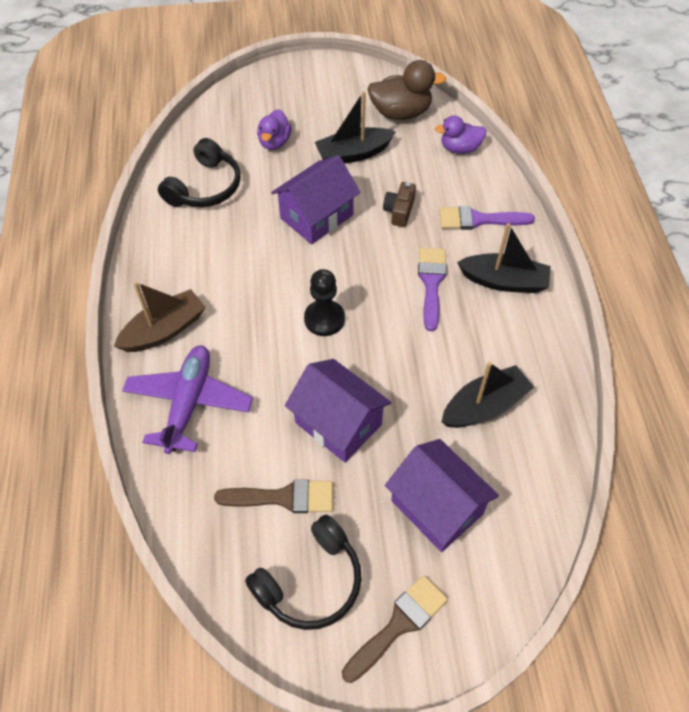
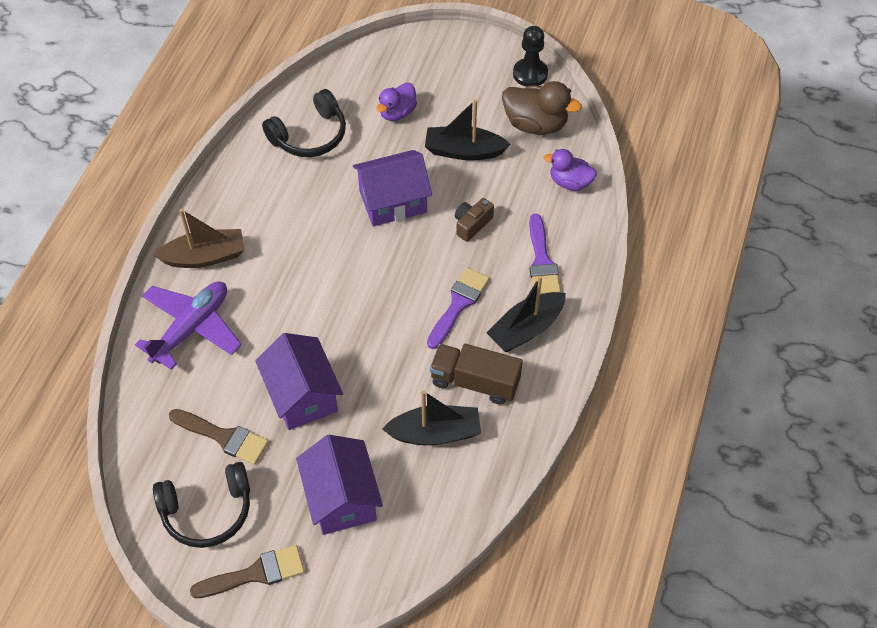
camera: 25 degrees right, 0 degrees up
(324, 319) = (343, 300): black pawn -> black pawn (530, 74)
(479, 220) = (541, 261): purple brush -> purple brush turned 120 degrees counterclockwise
(490, 345) = (475, 382): none -> brown truck
(504, 281) = (526, 329): black boat -> black boat turned 105 degrees clockwise

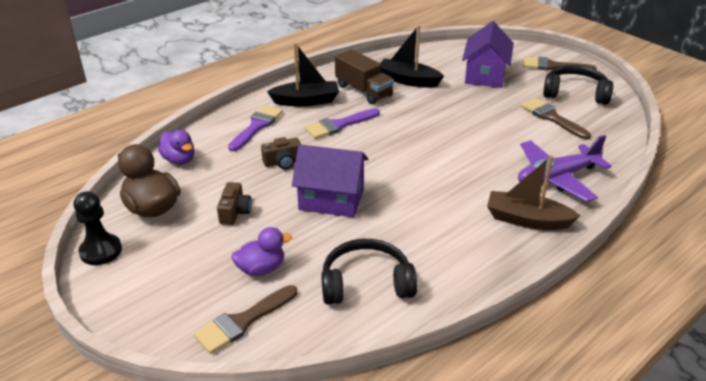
camera: 150 degrees left, 20 degrees down
(302, 395) = (485, 119): purple house -> none
(376, 72) = (243, 321): none -> brown brush
(464, 151) = (235, 212): black boat -> brown camera

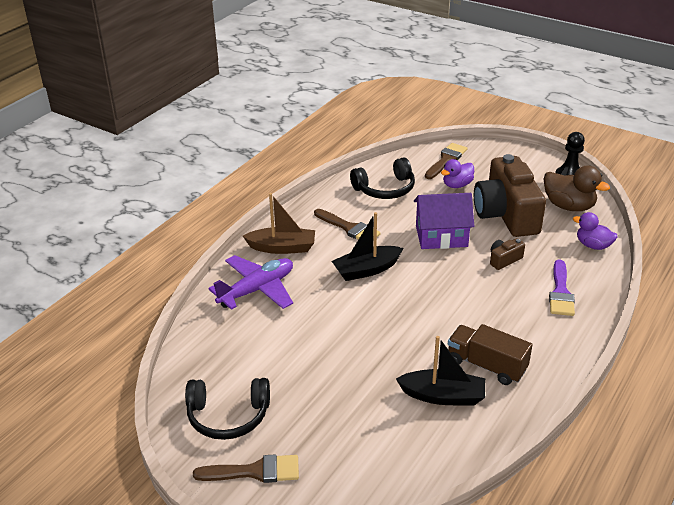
camera: 165 degrees right, 0 degrees up
(235, 212) = (506, 214): brown camera -> brown camera, size x2.48
(306, 101) = (539, 336): black boat -> black boat (366, 270)
(339, 125) = (482, 310): purple brush -> none
(485, 75) = (347, 429): purple house -> none
(552, 118) = (259, 366): brown brush -> brown brush (349, 228)

